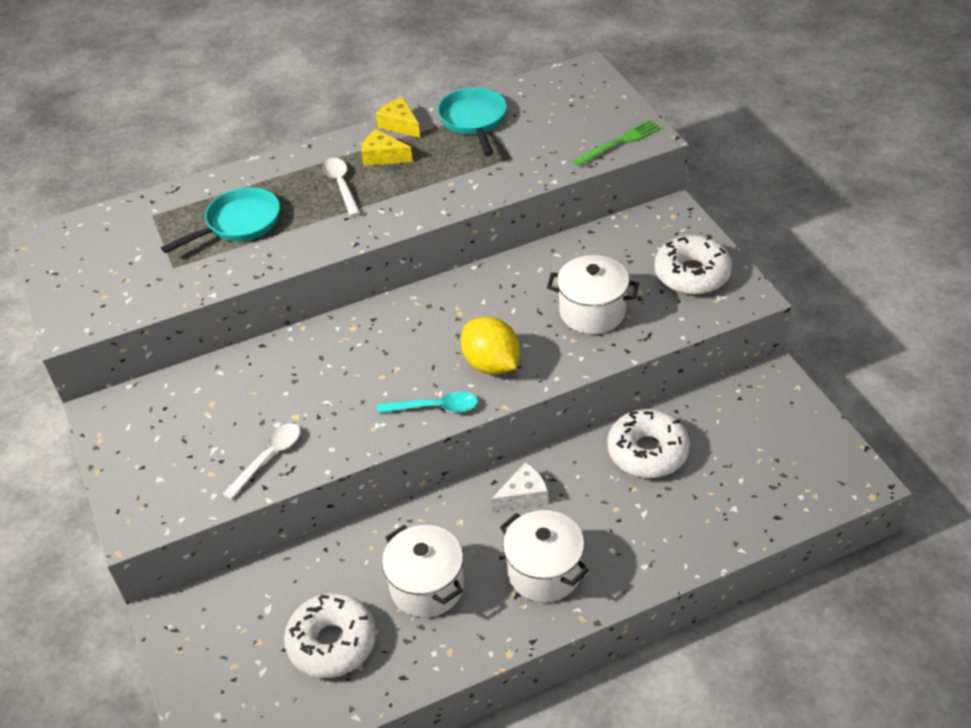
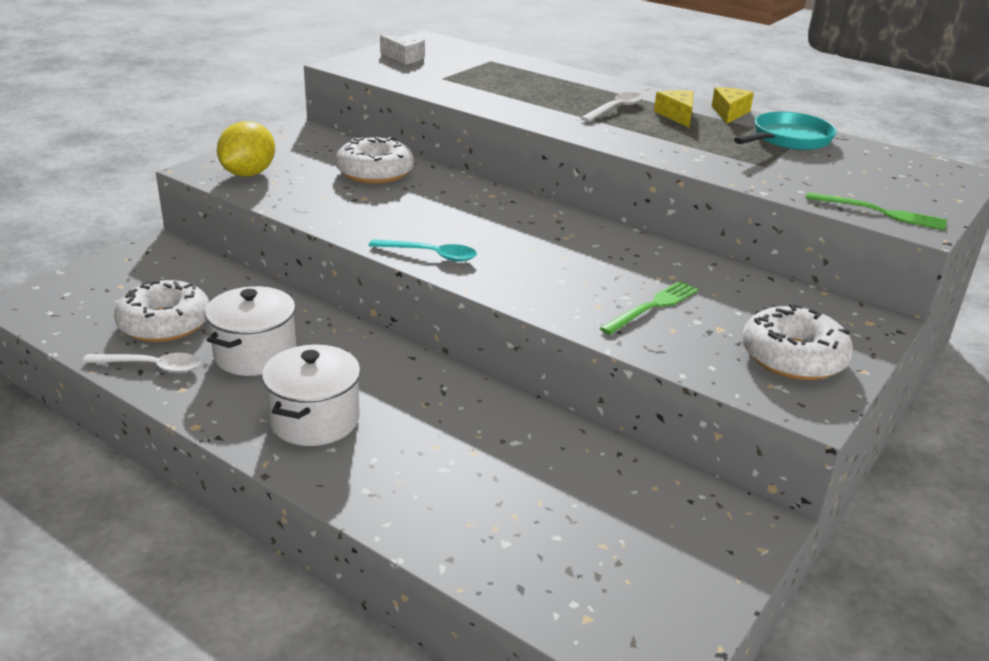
camera: 55 degrees right, 15 degrees down
(239, 223) = (518, 86): turquoise pan -> none
(268, 458) = (308, 199): white spoon -> white spoon (151, 367)
(435, 407) = (430, 255): turquoise spoon -> turquoise spoon turned 45 degrees counterclockwise
(491, 364) = (515, 269): yellow lemon -> yellow lemon (248, 174)
(523, 495) = (407, 379): white cheese -> white cheese (404, 58)
(592, 312) = (652, 307): white pot -> green fork
(647, 451) = (537, 447): white donut -> white donut (375, 172)

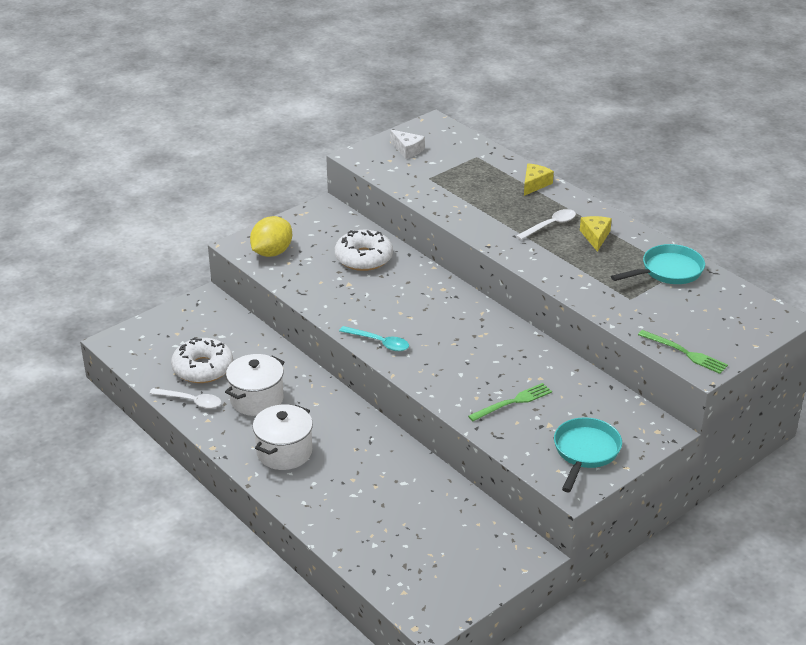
camera: 15 degrees right, 5 degrees up
(729, 113) = (640, 236): yellow cheese -> yellow cheese (534, 184)
(793, 357) = (585, 452): white donut -> turquoise pan

